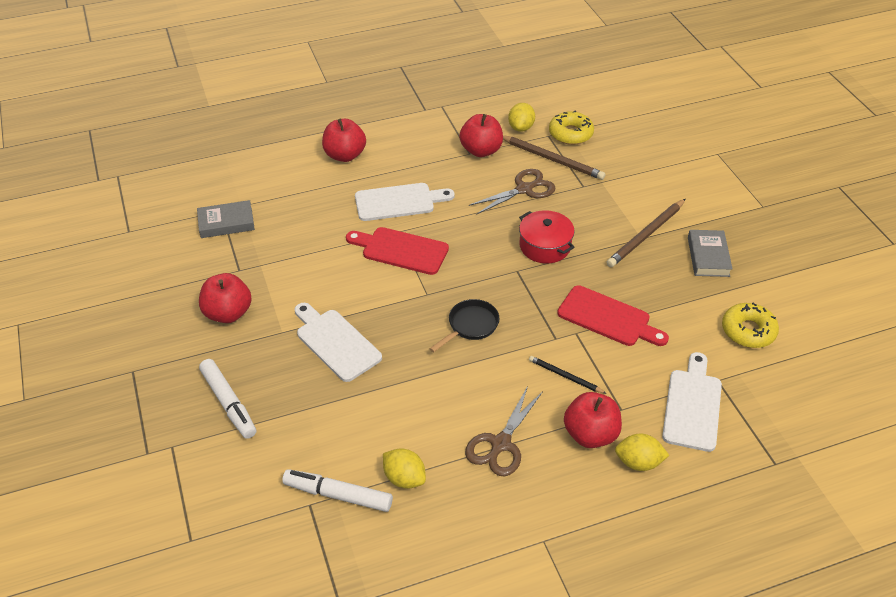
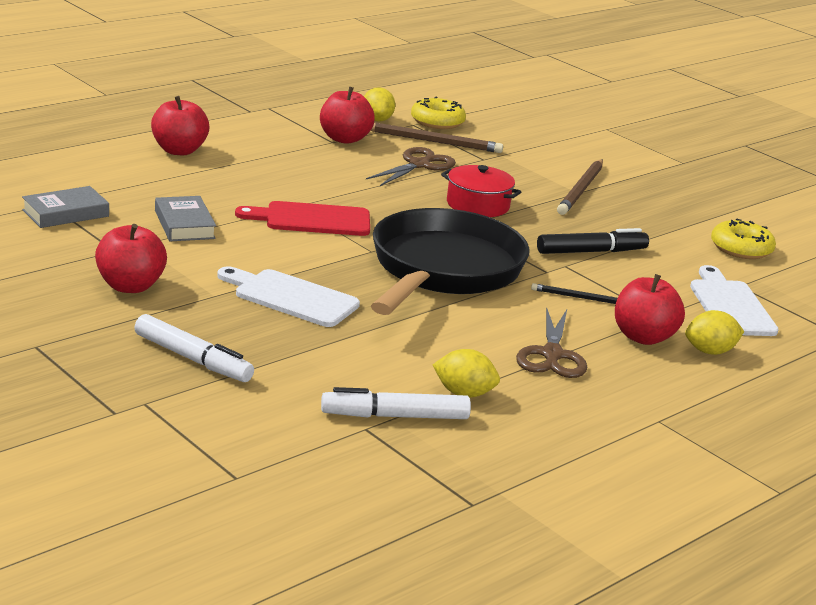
camera: 25 degrees left, 20 degrees down
(399, 202) = (277, 183): white cutting board -> none
(470, 326) = (443, 270): black pan -> black pan, size x2.47
(608, 318) = (590, 251): red cutting board -> black marker
(708, 256) = (658, 200): grey book -> grey book (184, 224)

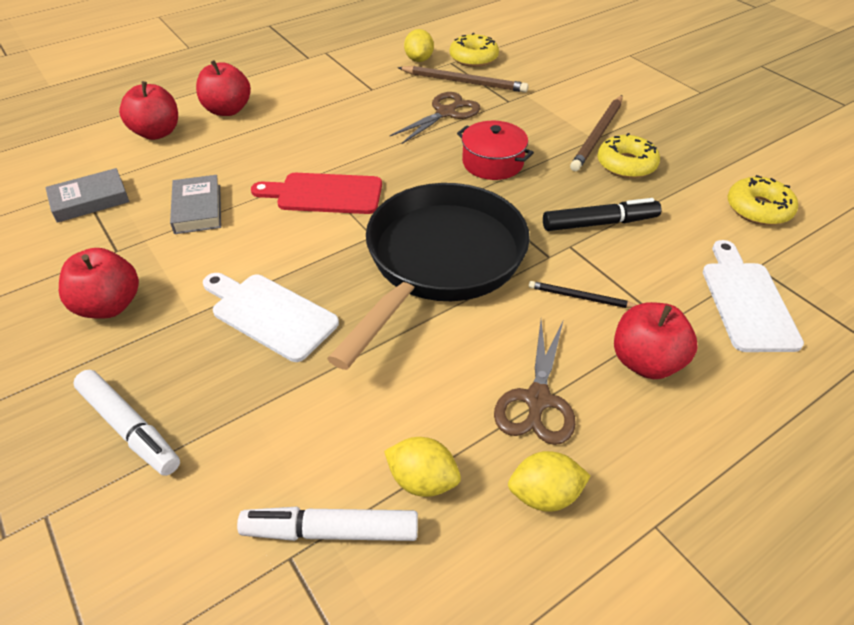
camera: 10 degrees right, 20 degrees up
(344, 139) = (383, 85): red apple -> red apple (157, 133)
(612, 212) = (626, 164): none -> yellow donut
(710, 351) = (722, 384): yellow lemon -> yellow lemon (544, 495)

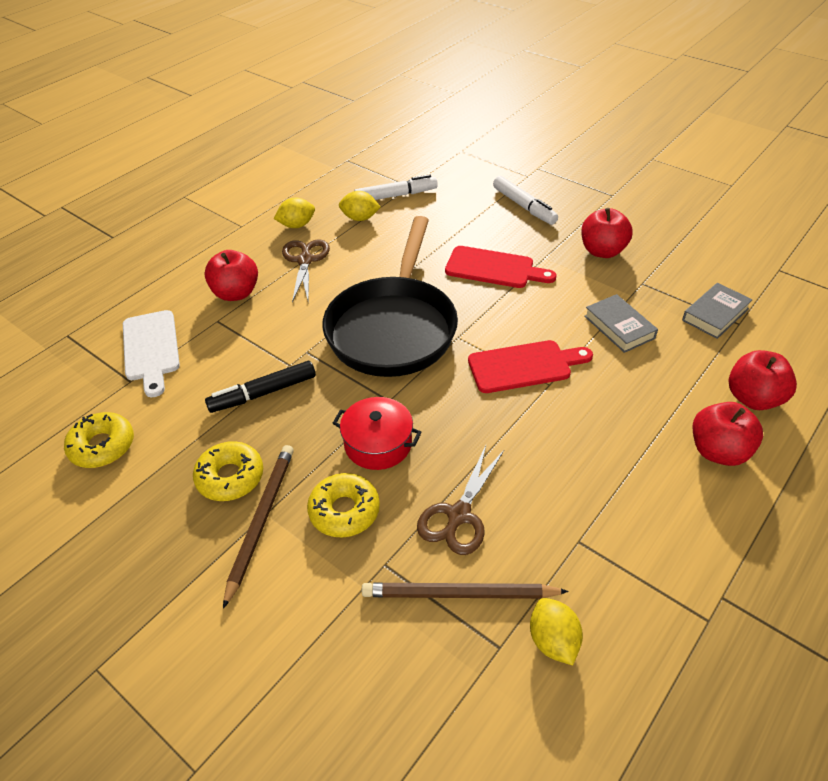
camera: 165 degrees right, 0 degrees up
(129, 427) = (524, 206): white marker -> white marker turned 150 degrees counterclockwise
(269, 314) = (494, 268): white cutting board -> red cutting board
(473, 58) = (468, 673): yellow donut -> yellow donut (344, 511)
(580, 297) = (279, 324): black pencil -> none

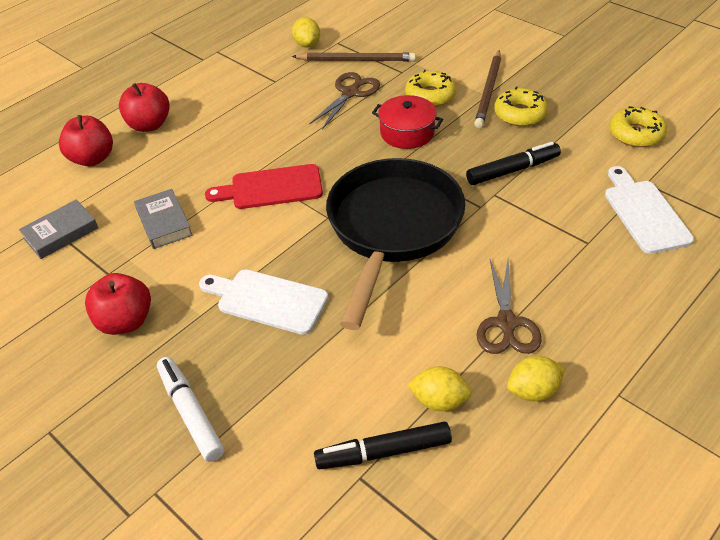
camera: 175 degrees left, 0 degrees up
(236, 293) = (580, 277): red apple -> none
(395, 196) = (384, 452): white marker -> black marker
(494, 268) = (267, 300): red cutting board -> white cutting board

